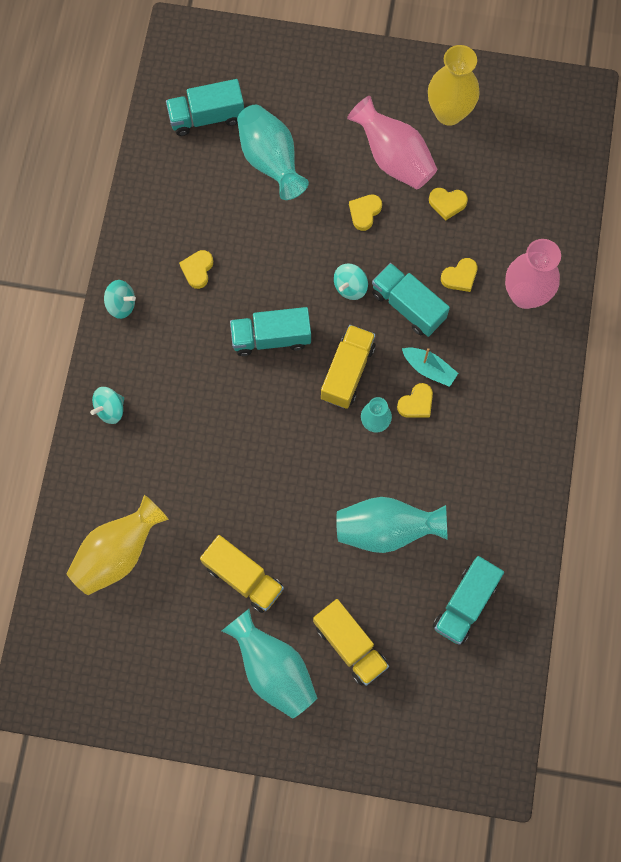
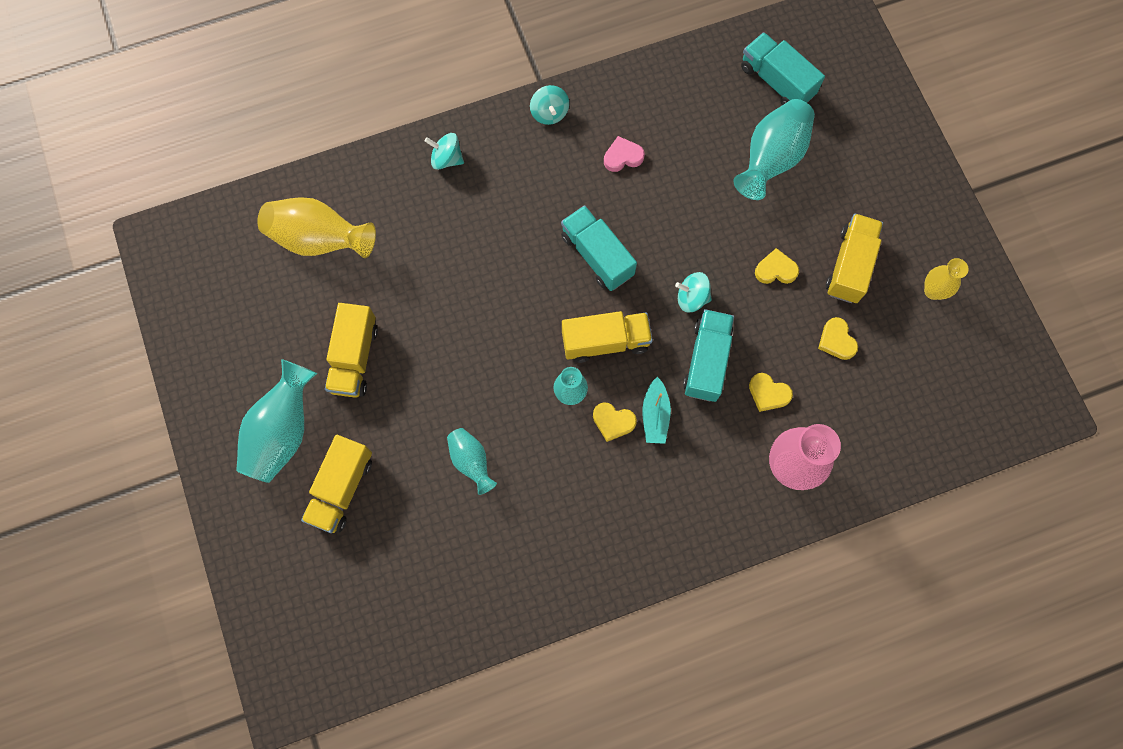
camera: 60 degrees right, 0 degrees up
(197, 270) = (623, 157): yellow heart -> pink heart
(386, 529) = (471, 461): turquoise vase -> turquoise vase, size x0.57
(393, 158) = (849, 265): pink vase -> yellow truck
(449, 113) = (933, 291): yellow vase -> yellow vase, size x0.57
(465, 604) = (439, 576): turquoise truck -> none

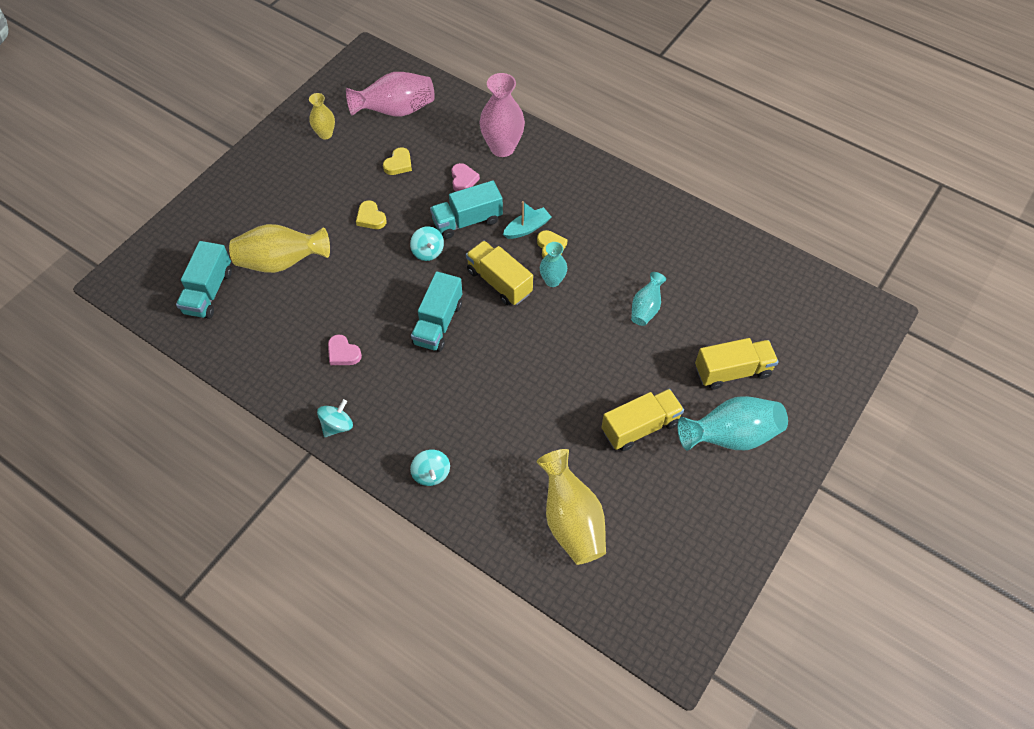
camera: 125 degrees left, 15 degrees down
(768, 393) = (463, 180): yellow heart -> pink heart
(771, 159) = (281, 262): turquoise vase -> yellow vase
(849, 265) = (338, 182): yellow truck -> none
(925, 386) = (396, 111): none -> pink vase

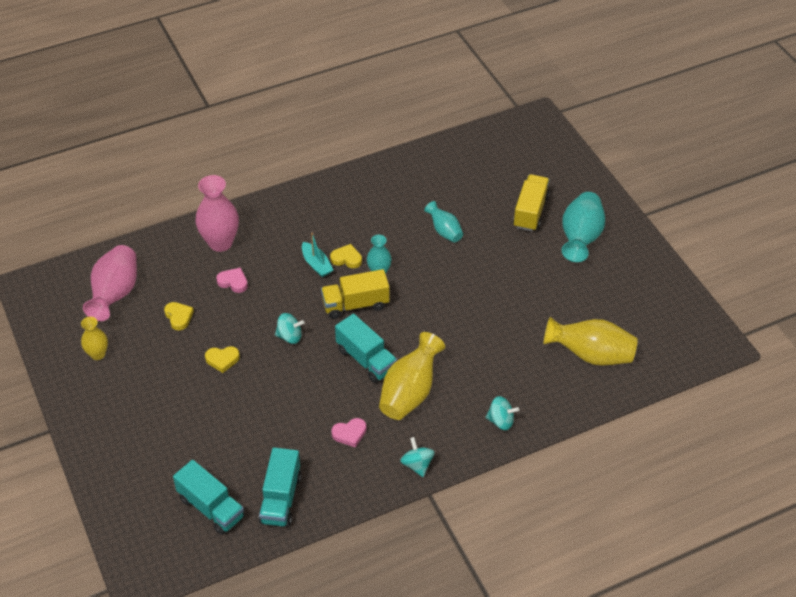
camera: 60 degrees left, 10 degrees down
(281, 262) = (220, 441): yellow vase -> yellow vase (410, 392)
(467, 221) = (278, 298): turquoise truck -> turquoise truck (281, 498)
(527, 228) = (316, 264): turquoise boat -> turquoise boat turned 150 degrees clockwise
(640, 427) = (541, 282): yellow truck -> none

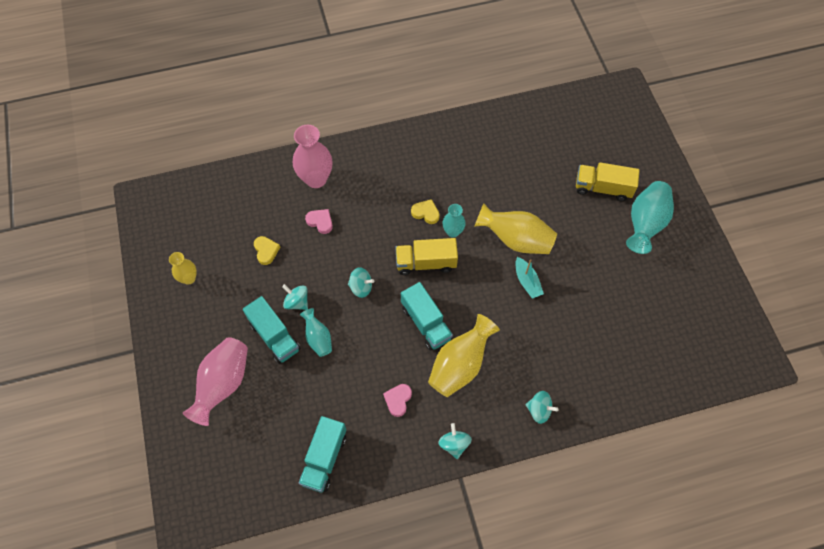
camera: 10 degrees right, 15 degrees up
(115, 294) = (215, 218): pink vase -> pink vase (223, 384)
(211, 507) = (260, 457): turquoise truck -> turquoise truck (274, 336)
(222, 360) = (297, 302): yellow heart -> turquoise spinning top
(316, 264) = (397, 215): turquoise boat -> turquoise boat (527, 281)
(349, 434) = (398, 400): pink heart -> pink heart turned 120 degrees clockwise
(444, 231) = (519, 197): turquoise vase -> turquoise vase (318, 338)
(530, 212) = (602, 188): yellow truck -> yellow truck turned 105 degrees counterclockwise
(591, 355) = (635, 352): yellow vase -> yellow vase (515, 240)

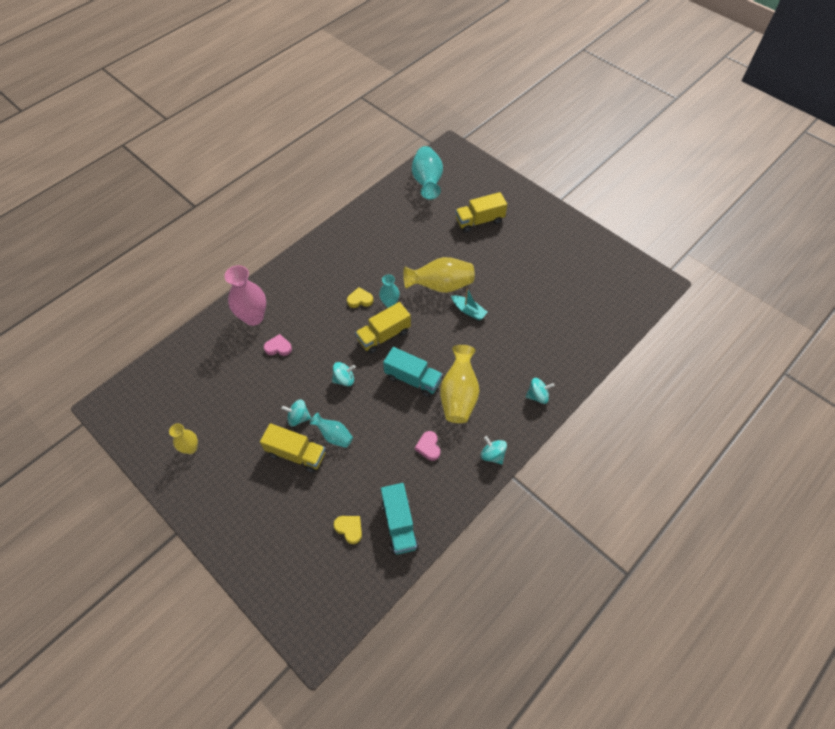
camera: 30 degrees left, 5 degrees down
(223, 384) = (276, 515): pink vase -> none
(266, 251) = (246, 392): yellow heart -> yellow heart (349, 529)
(274, 336) = (296, 454): turquoise truck -> yellow truck
(645, 224) = (525, 231): turquoise vase -> turquoise vase (427, 182)

